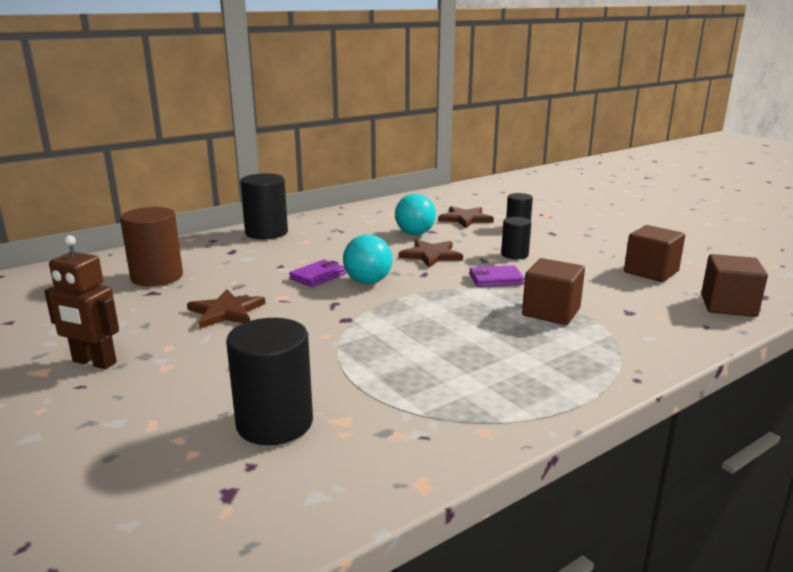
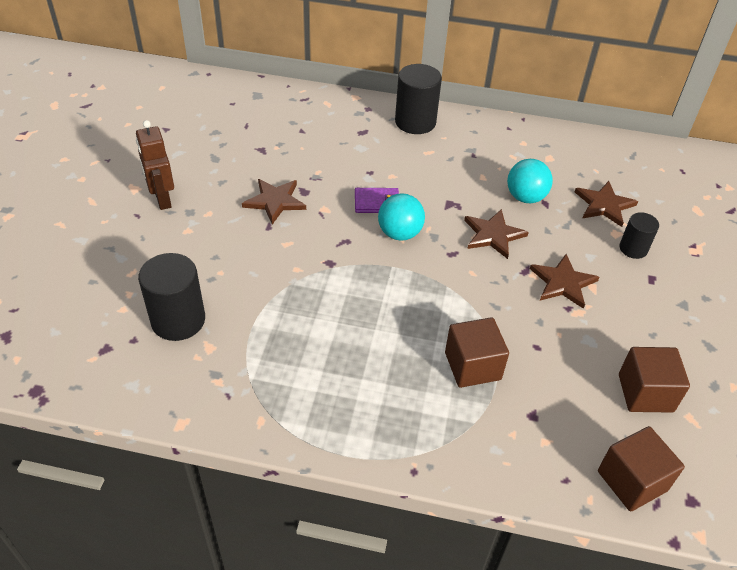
camera: 45 degrees right, 25 degrees up
(157, 277) = (283, 133): brown cylinder -> none
(495, 279) = (495, 300): purple wallet -> none
(514, 254) = (562, 282): black cylinder -> brown star

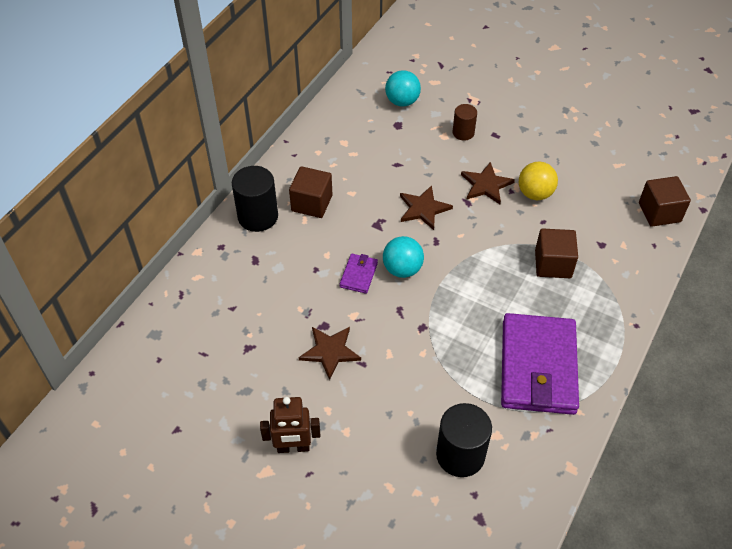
camera: 70 degrees left, 5 degrees up
(311, 372) = (538, 367): none -> purple wallet
(525, 197) = (387, 174): turquoise ball -> turquoise ball (402, 101)
(578, 332) = (535, 193): none -> yellow ball
(604, 205) = (412, 130): brown star -> none
(633, 249) = (463, 133): black cylinder -> brown cylinder
(645, 393) = (594, 179): brown cube -> brown cube (312, 203)

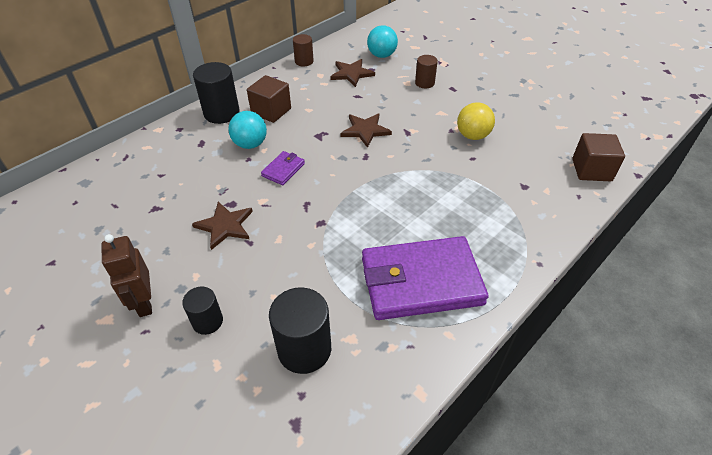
camera: 15 degrees right, 5 degrees down
(293, 447) = (144, 302): brown robot -> brown robot turned 60 degrees clockwise
(317, 126) = (304, 61): none -> brown cylinder
(362, 451) = (207, 321): none -> black cylinder
(402, 269) = (324, 172): turquoise ball -> turquoise ball (250, 144)
(486, 185) = (429, 122): brown star -> brown star (351, 74)
(538, 367) = (421, 281): purple wallet -> purple wallet turned 60 degrees clockwise
(553, 264) = (469, 194): brown cube -> none

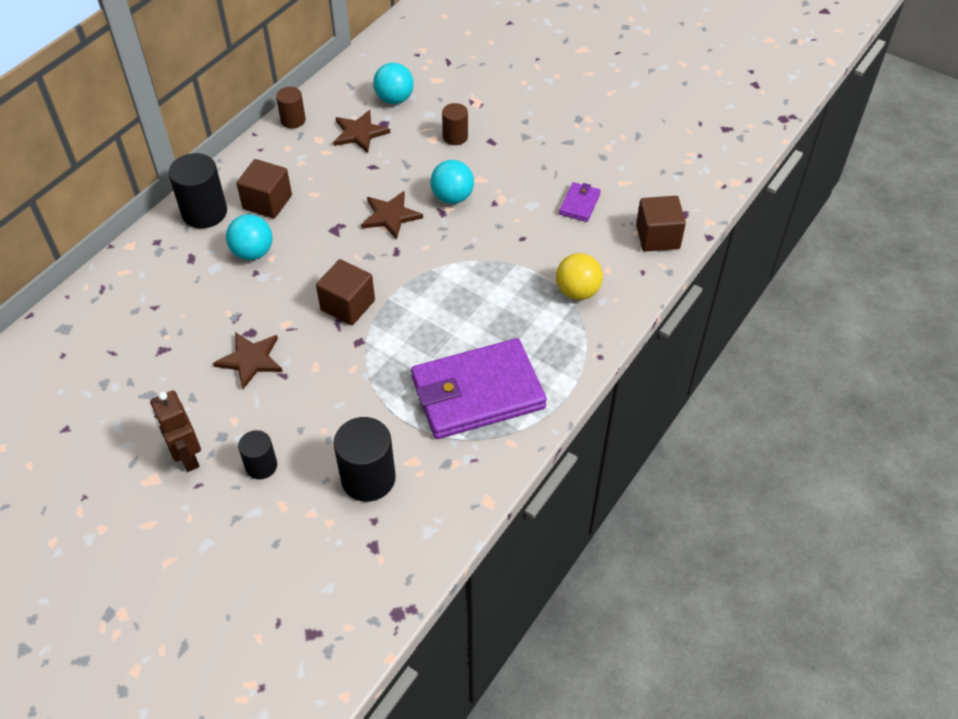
camera: 10 degrees left, 5 degrees up
(283, 170) = (301, 281): purple wallet -> purple wallet (579, 204)
(317, 192) = (347, 305): none -> brown cube
(417, 123) = (452, 197): none -> turquoise ball
(472, 136) = (520, 208): yellow ball -> yellow ball (577, 291)

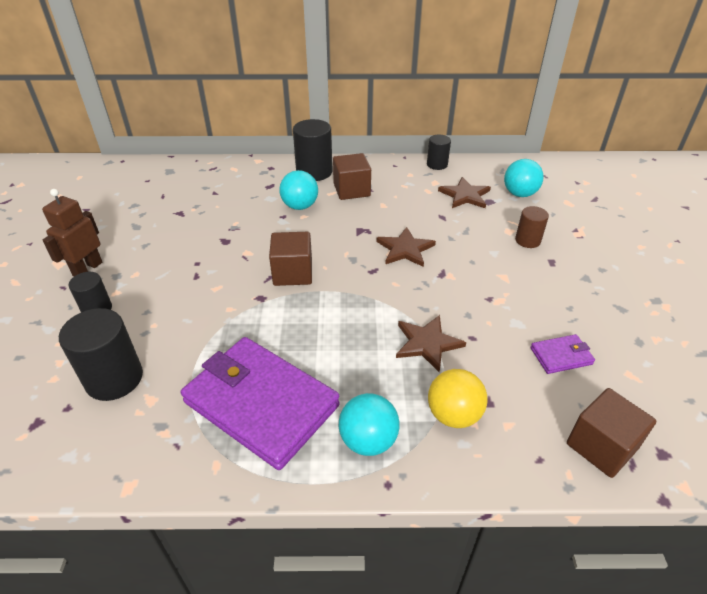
camera: 55 degrees right, 10 degrees down
(250, 360) = (199, 253): brown star -> brown star (427, 343)
(293, 120) = (437, 164): brown cylinder -> black cylinder
(452, 197) = (464, 271): turquoise ball -> turquoise ball (368, 440)

